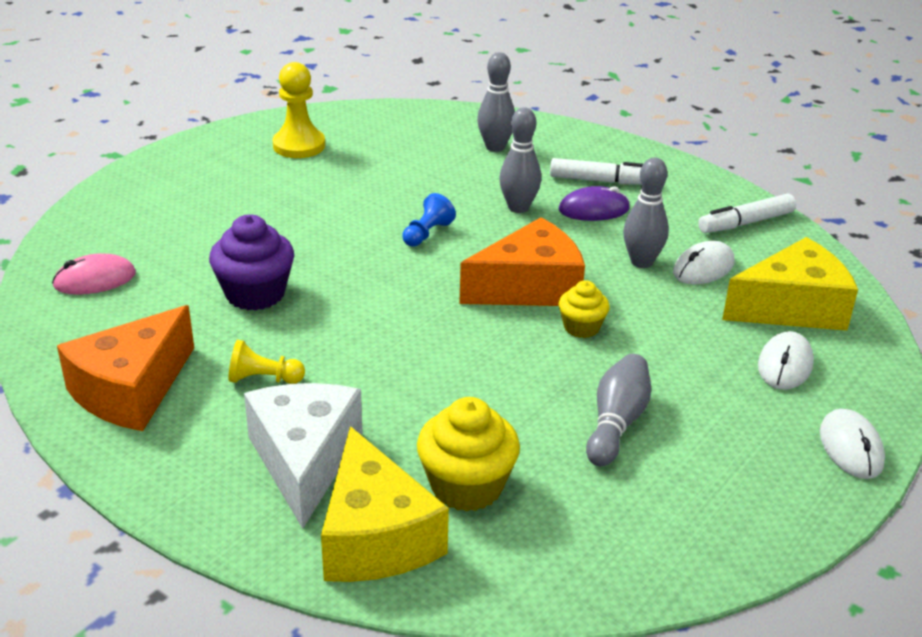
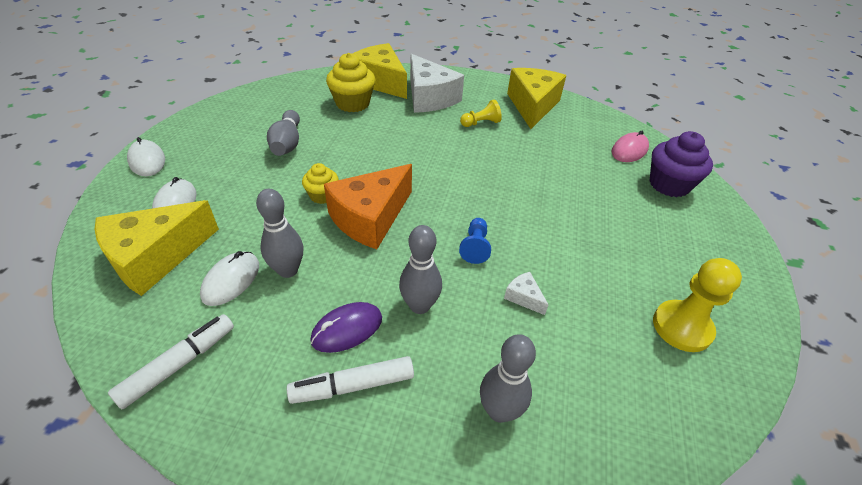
camera: 155 degrees right, 10 degrees up
(131, 390) = (532, 106): orange cheese -> yellow cheese
(255, 294) = (537, 165): purple cupcake -> purple cupcake (669, 184)
(415, 190) = (524, 297): none -> white cheese

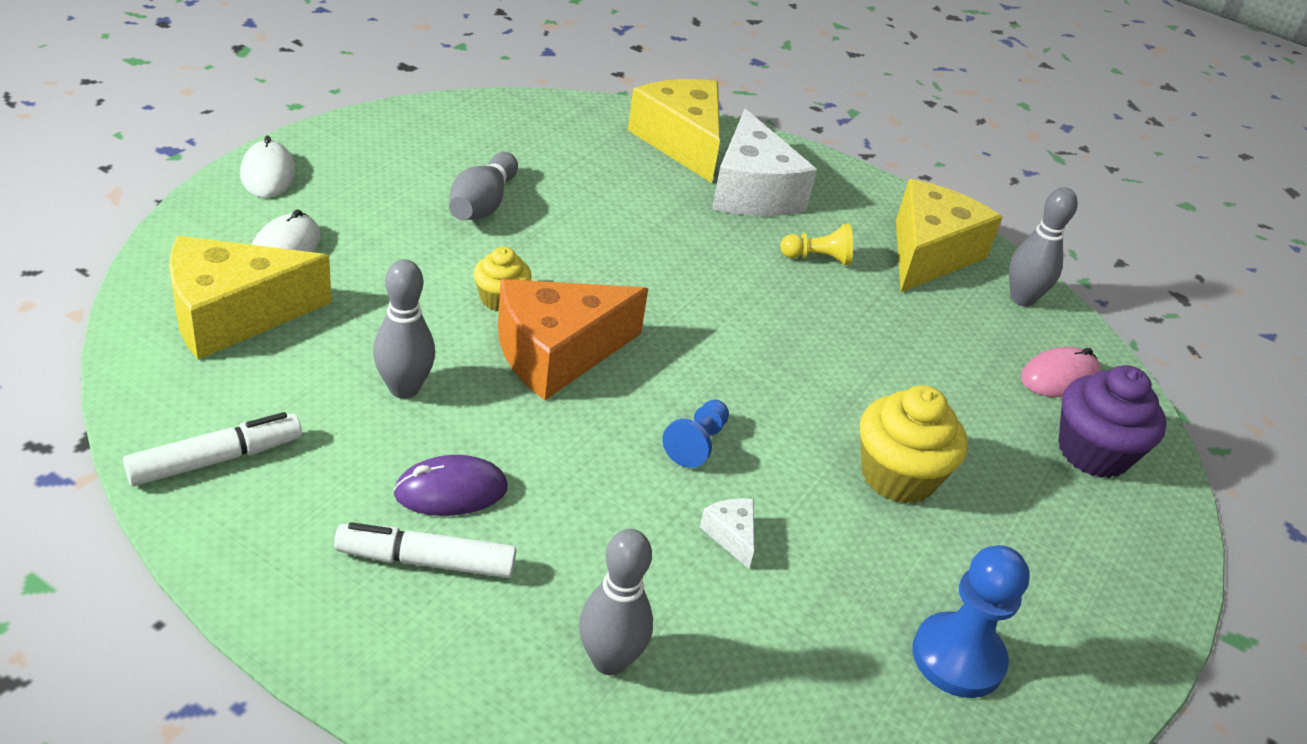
camera: 15 degrees right, 5 degrees down
(231, 280) = (321, 377): white mouse -> none
(352, 103) = (617, 167): yellow cupcake -> yellow cupcake (897, 476)
(419, 306) = (568, 495): grey bowling pin -> grey bowling pin (1022, 299)
(682, 327) = (958, 658): yellow pawn -> blue pawn

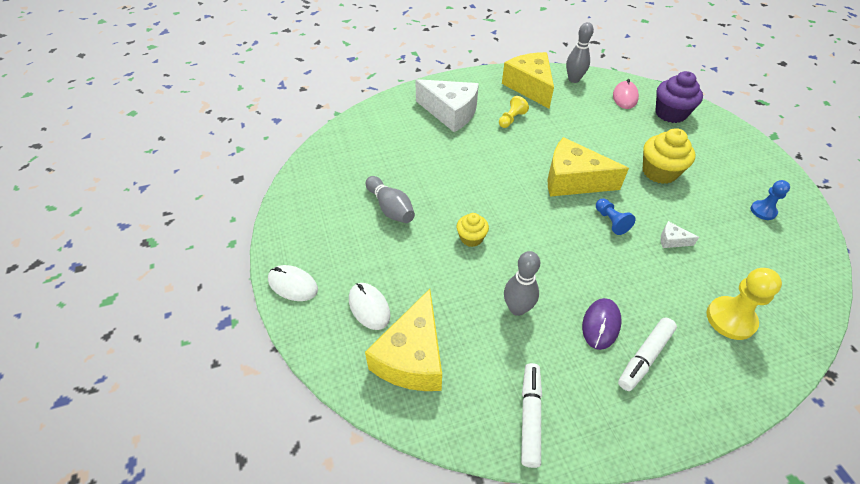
camera: 45 degrees left, 10 degrees up
(557, 353) = (524, 237): orange cheese -> none
(609, 660) = (730, 319): grey bowling pin -> yellow pawn
(681, 142) = (396, 114): yellow cheese -> yellow cheese (573, 180)
(958, 658) = (763, 211): blue pawn -> blue pawn, size x0.61

